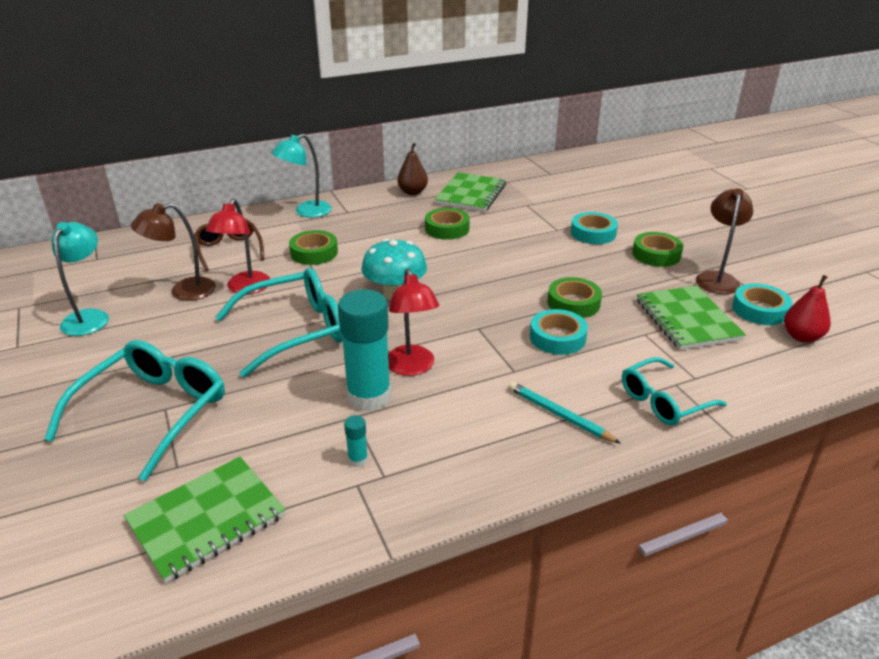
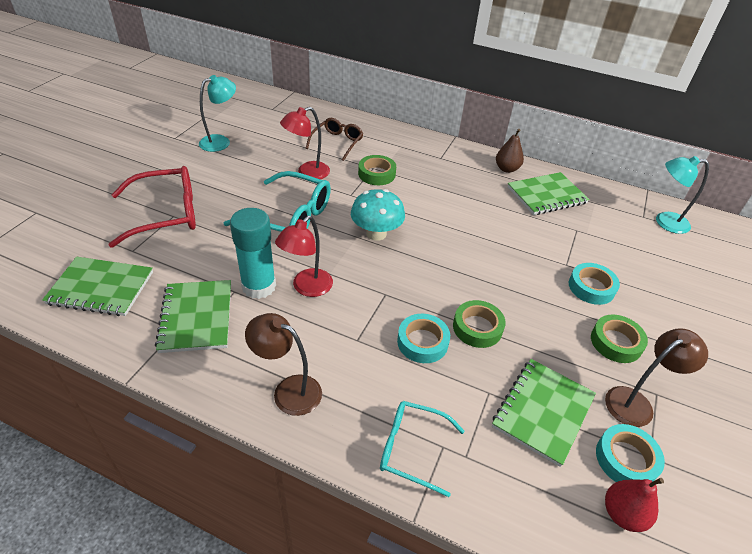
camera: 45 degrees right, 10 degrees up
(153, 412) = (166, 214): turquoise glasses -> red glasses
(183, 291) = (278, 154): brown lamp -> brown lamp (288, 390)
(306, 212) = (416, 143): turquoise lamp -> turquoise lamp (664, 222)
(358, 460) = (196, 317): turquoise glue stick -> green notebook
(447, 229) = (484, 210): green tape -> none
(559, 415) = (332, 392): turquoise pencil -> none

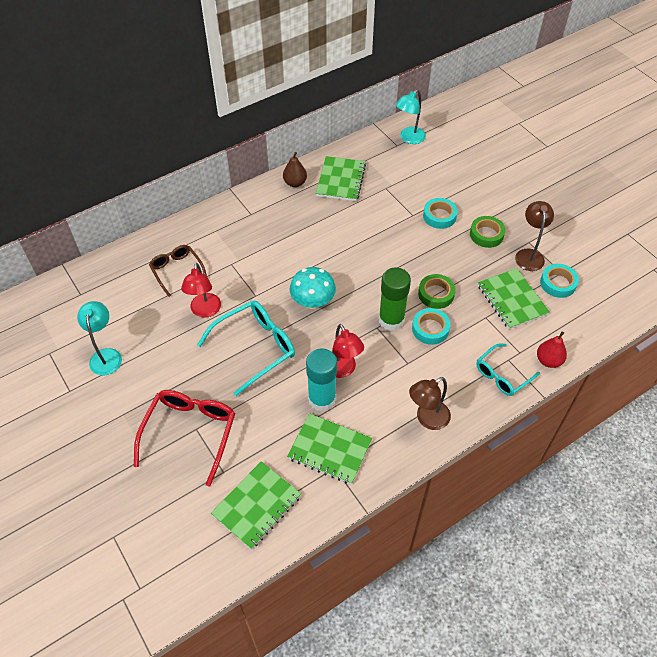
camera: 55 degrees left, 10 degrees up
(376, 174) = (241, 265): green tape -> none
(405, 302) = (391, 320): none -> green glue stick
(622, 514) = (584, 305): red pear -> red pear (548, 360)

